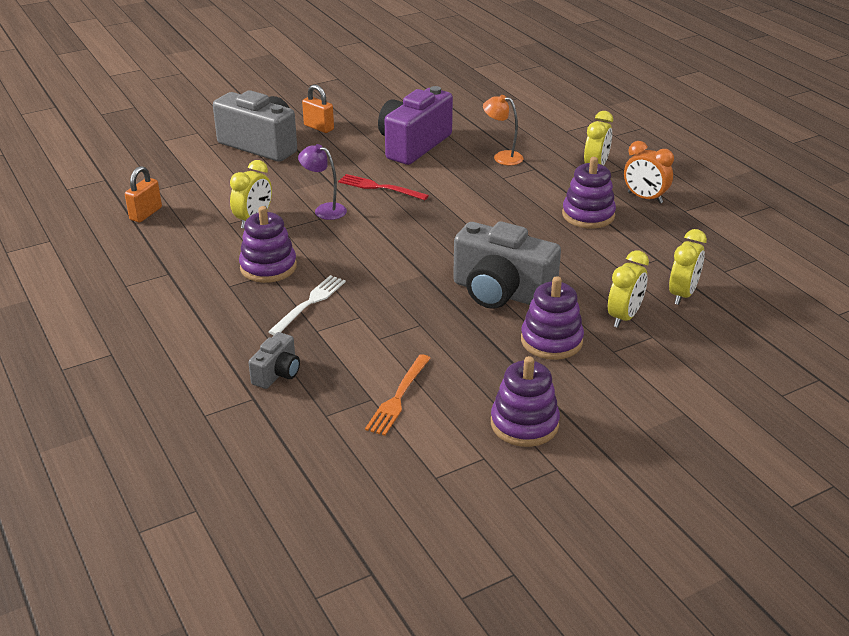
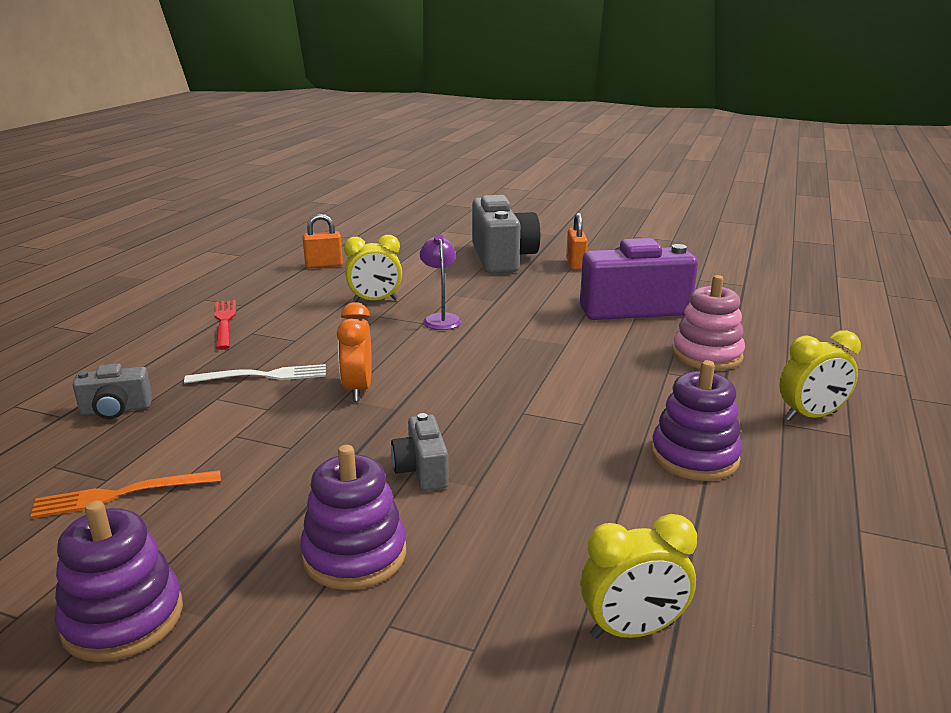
camera: 50 degrees right, 10 degrees down
(268, 267) = (304, 335): purple stacking toy -> none
(379, 187) = (524, 324): red fork -> red fork (225, 322)
(501, 293) = (422, 470): grey camera -> grey camera, size x0.49
(502, 157) = (707, 355): orange lamp -> pink stacking toy
(624, 317) = (491, 595): yellow clock -> none
(645, 198) = (819, 481): orange clock -> orange clock (358, 389)

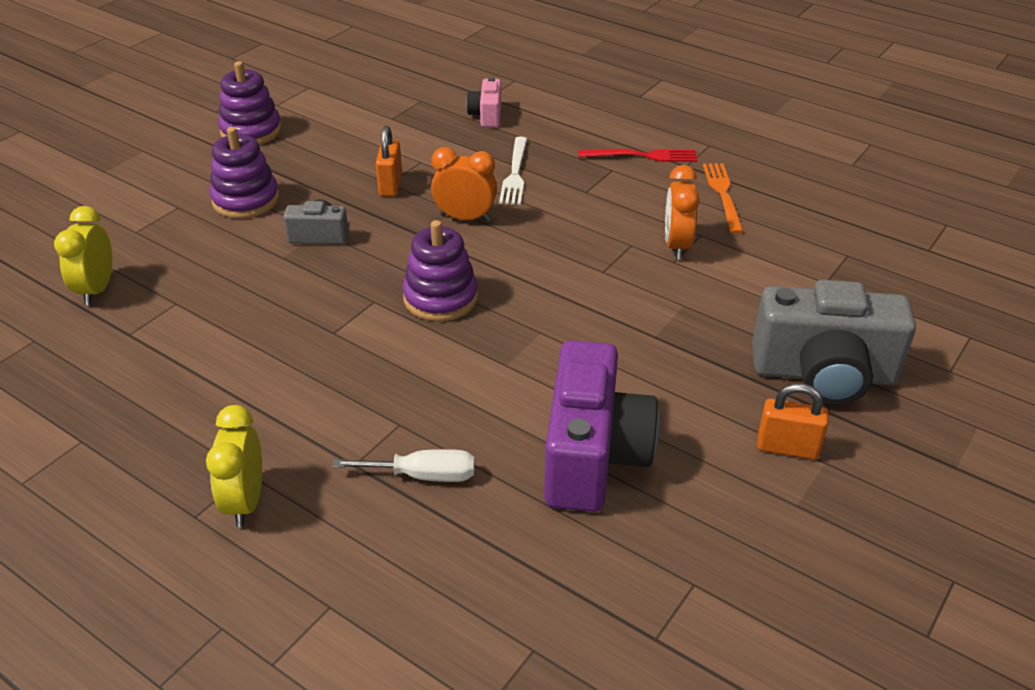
camera: 105 degrees right, 15 degrees up
(116, 410) = (486, 115): grey camera -> pink camera
(121, 495) = (369, 124): orange fork -> orange fork (723, 194)
(324, 265) = (807, 219): orange padlock -> orange padlock (390, 185)
(375, 301) = (677, 245): yellow clock -> orange clock
(441, 319) = (609, 285): purple lamp -> none
(694, 456) = (238, 383): purple stacking toy -> purple stacking toy (440, 298)
(707, 355) = (423, 476): pink stacking toy -> white screwdriver

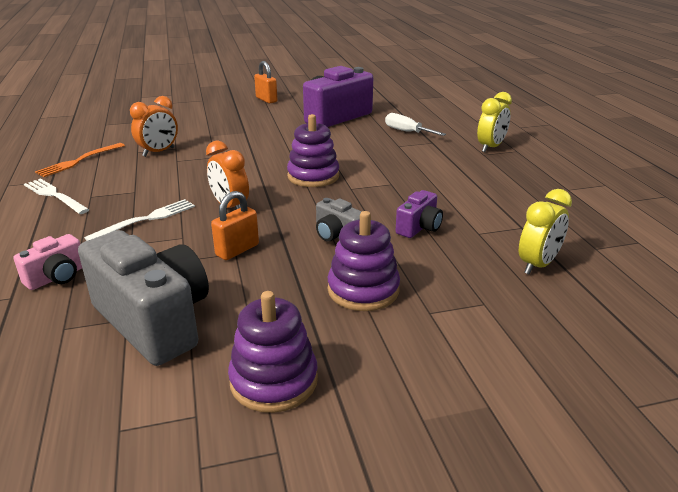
camera: 140 degrees left, 10 degrees down
(245, 281) = (419, 227): none -> purple camera
(642, 156) = (54, 195): red fork -> white fork
(824, 374) = (212, 106): grey camera -> grey camera (154, 321)

